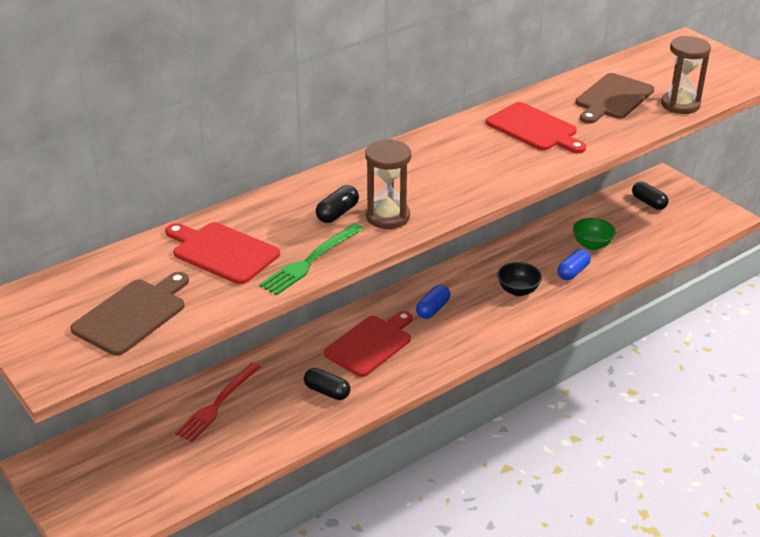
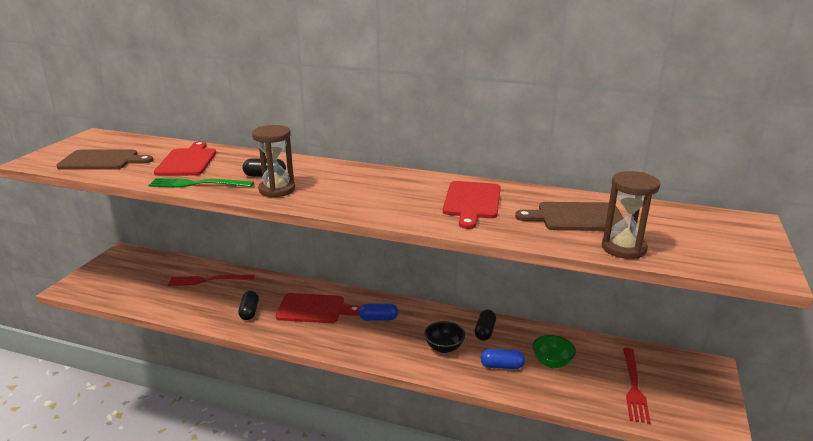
camera: 55 degrees right, 10 degrees down
(648, 202) = (659, 372): black capsule -> black capsule (485, 331)
(654, 223) = (634, 387): none -> red fork

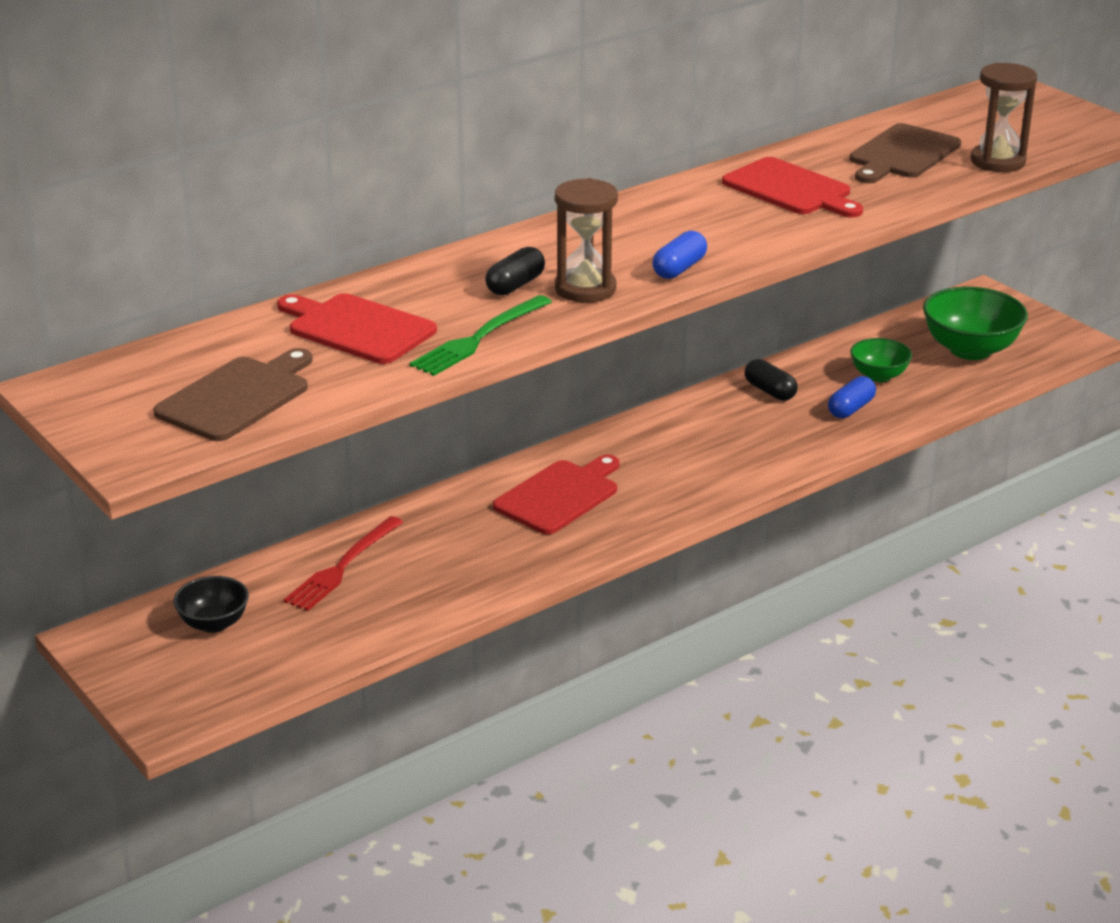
camera: 55 degrees left, 5 degrees up
(249, 312) = (498, 552): black capsule -> none
(378, 318) = (649, 454): blue capsule -> blue capsule (679, 269)
(444, 347) = (771, 431): black bowl -> black bowl (214, 623)
(634, 387) = (970, 350): red fork -> green bowl

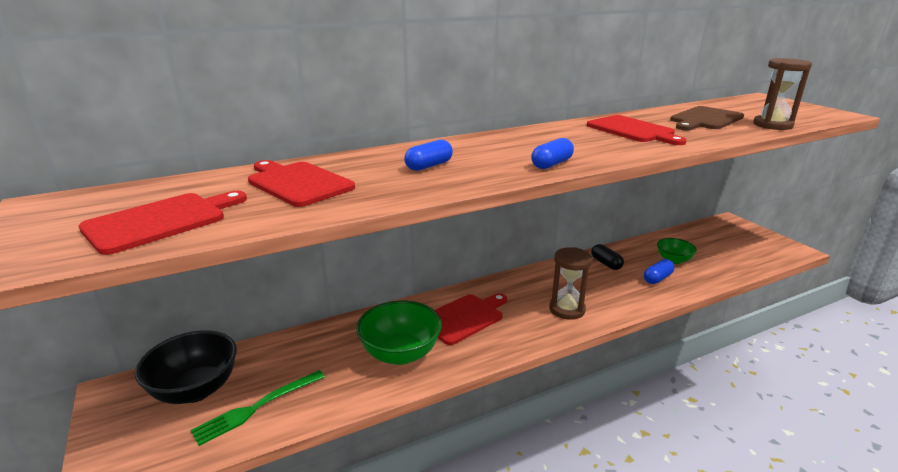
camera: 10 degrees right, 5 degrees down
(214, 623) = (195, 390): black bowl -> black bowl, size x1.71
(237, 397) = (161, 221): brown cutting board -> red cutting board
(342, 567) = (305, 354): red fork -> none
(479, 338) = (383, 195): green fork -> green fork (257, 407)
(515, 285) = (429, 166): black capsule -> blue capsule
(585, 289) = (479, 171): brown hourglass -> brown hourglass (567, 309)
(970, 350) = (728, 250): green bowl -> green bowl (400, 353)

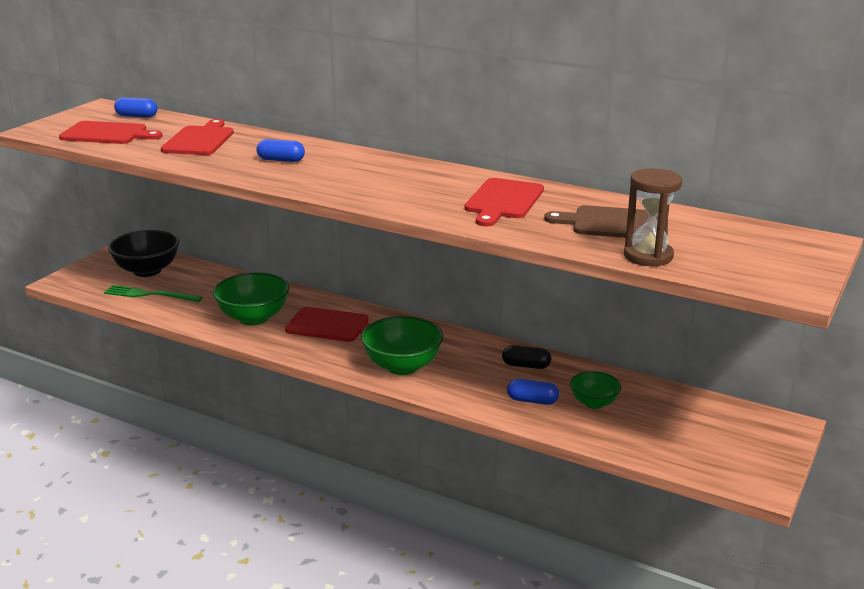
camera: 55 degrees right, 0 degrees up
(551, 164) = (340, 191): blue capsule -> blue capsule (137, 116)
(567, 309) = (402, 366): brown hourglass -> green bowl
(606, 263) = (526, 366): black capsule -> black capsule turned 75 degrees clockwise

